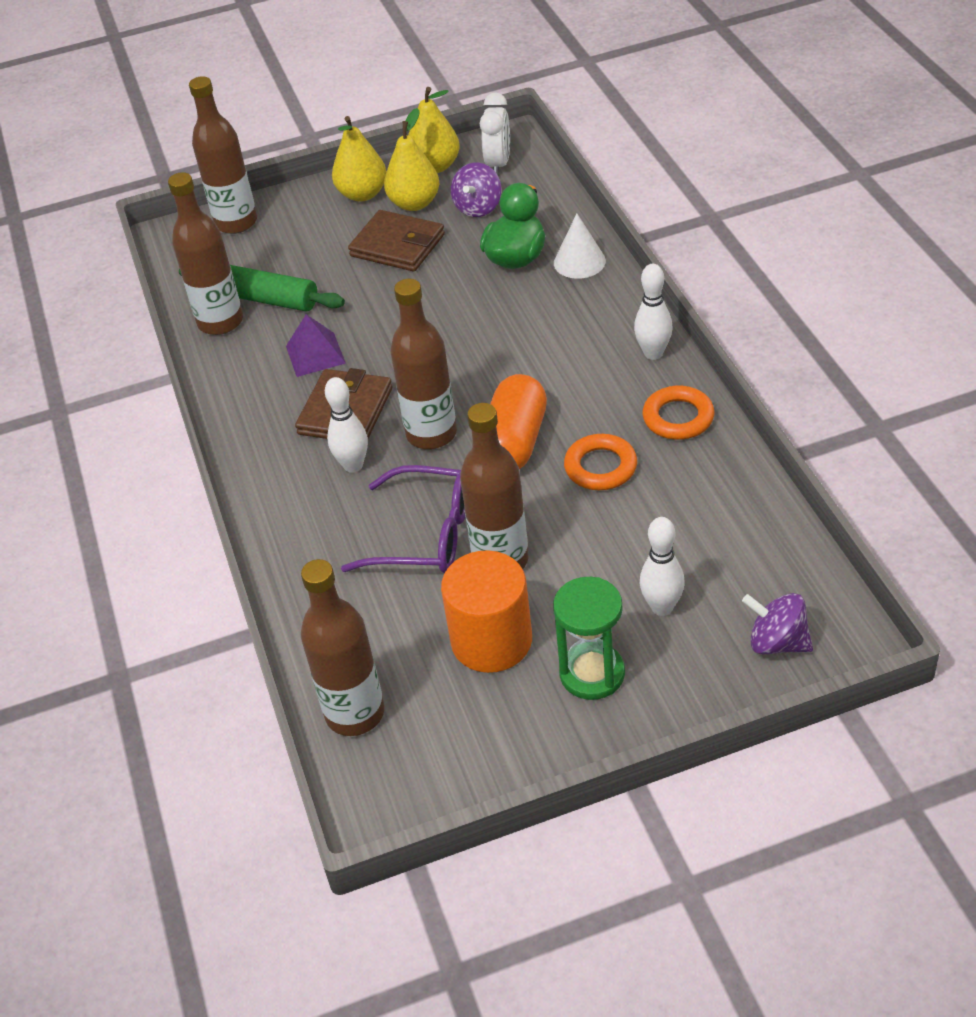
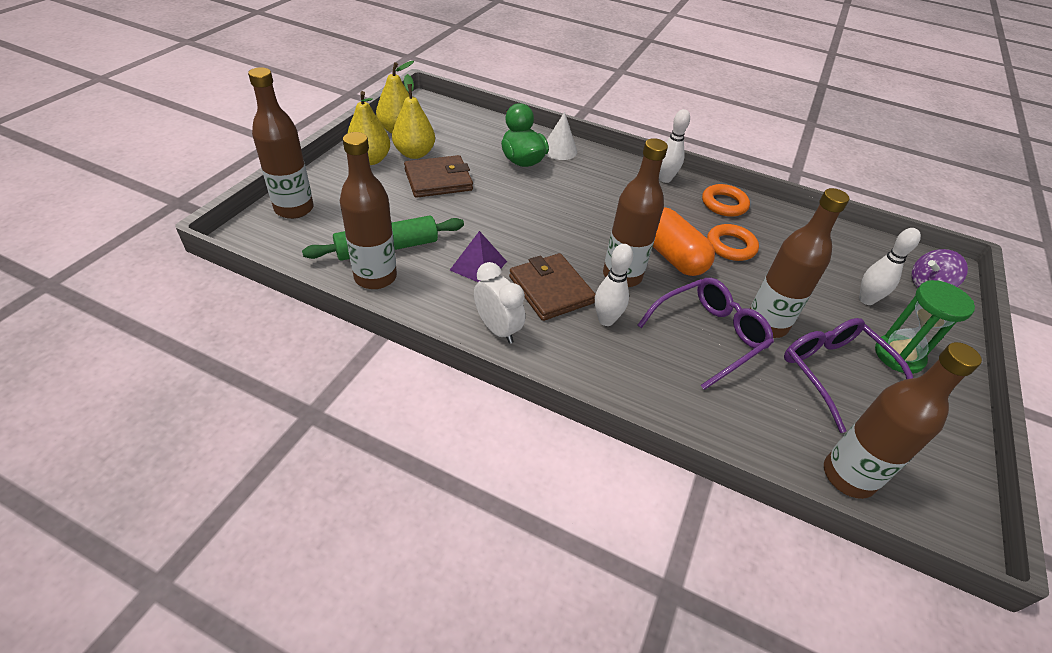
camera: 55 degrees left, 0 degrees up
(478, 207) = (459, 143): purple spinning top -> none
(491, 641) = (834, 373): orange cylinder -> purple glasses
(498, 164) = (437, 117): white clock -> white clock (497, 329)

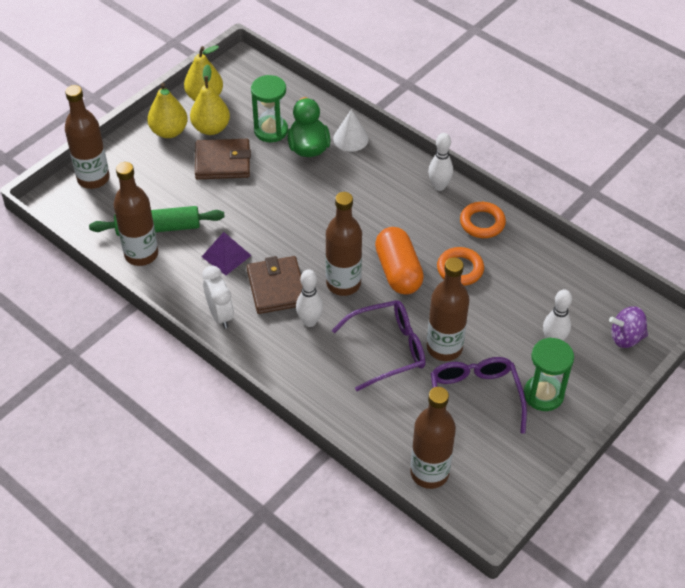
camera: 20 degrees right, 5 degrees up
(477, 150) = (271, 130): none -> green hourglass

